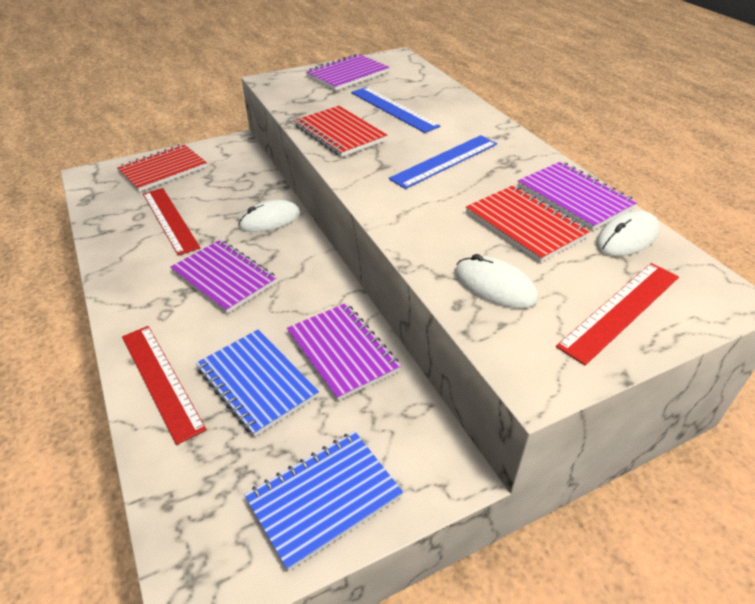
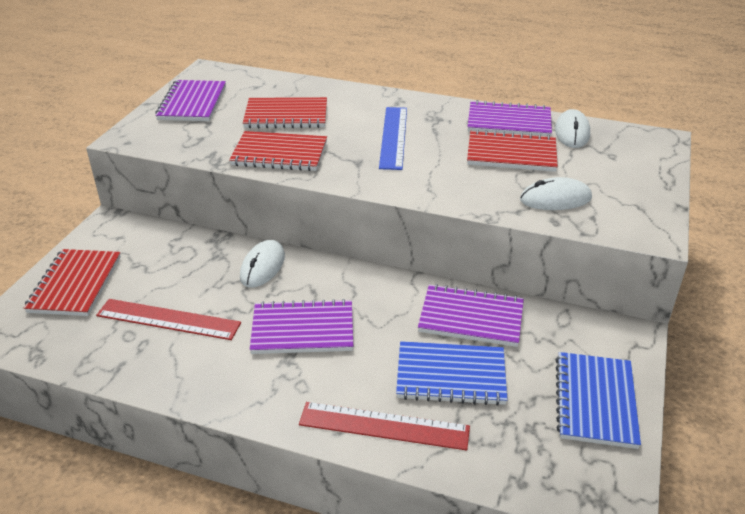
camera: 45 degrees left, 5 degrees down
(393, 109) = (286, 115): blue ruler -> red notebook
(620, 310) = (630, 174): red ruler -> none

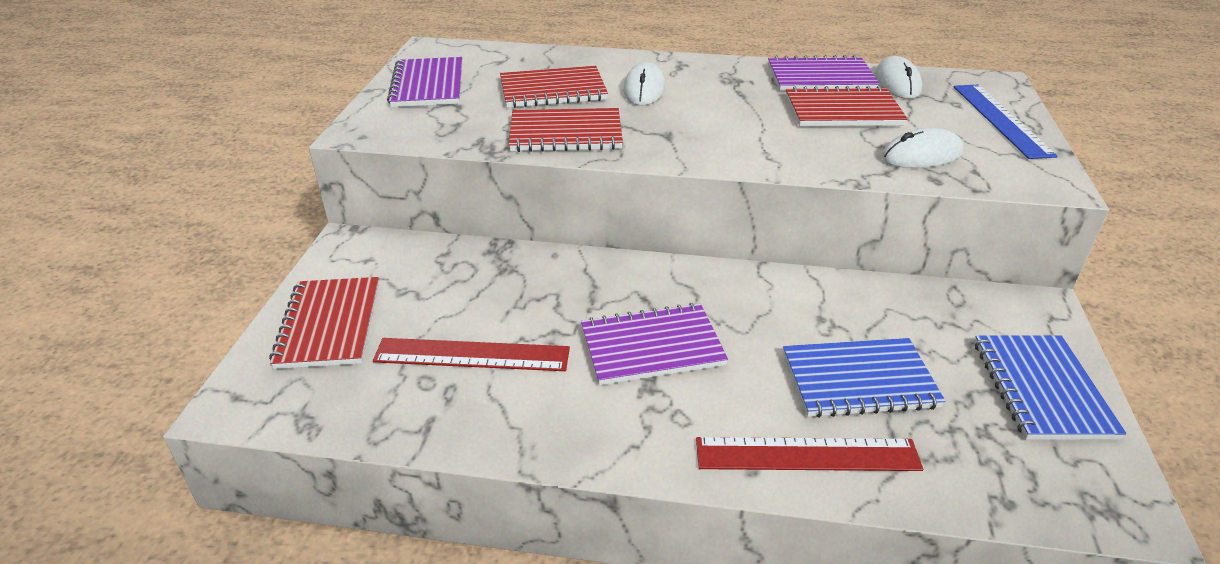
camera: 10 degrees left, 0 degrees up
(262, 266) = (568, 276): white mouse -> white mouse (644, 89)
(393, 137) = (695, 104): blue ruler -> blue ruler (1001, 119)
(471, 318) = (849, 308): purple notebook -> none

